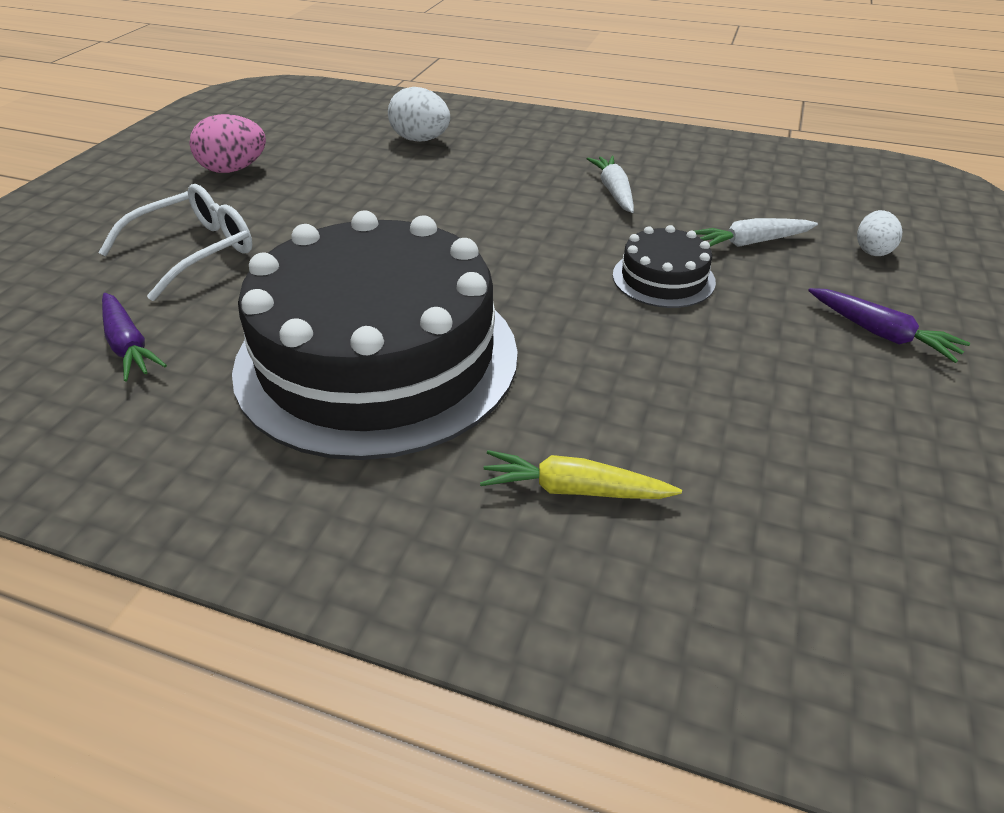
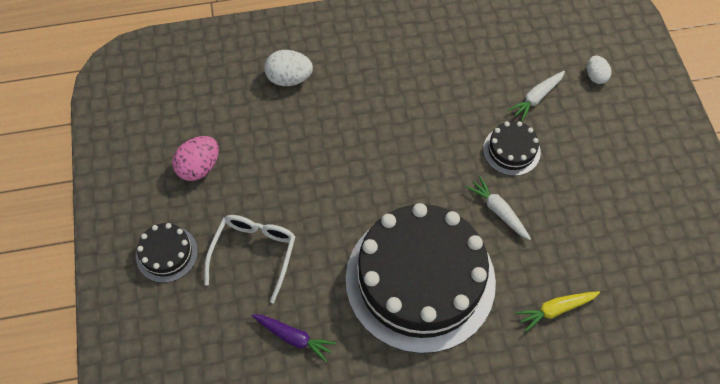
camera: 30 degrees left, 20 degrees up
(102, 218) = (167, 254): none -> black cake
(614, 192) = (441, 82): white carrot -> white carrot (498, 211)
(880, 333) = (625, 144): purple carrot -> none

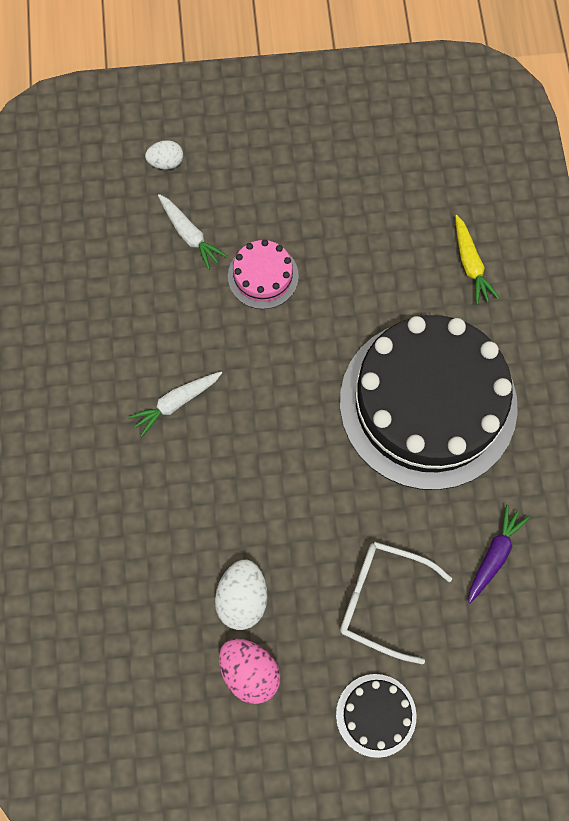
camera: 85 degrees left, 10 degrees up
(289, 78) = (118, 543): white egg -> white egg (242, 598)
(498, 211) = (345, 304): white carrot -> white carrot (176, 403)
(511, 150) = (263, 276): black cake -> pink cake

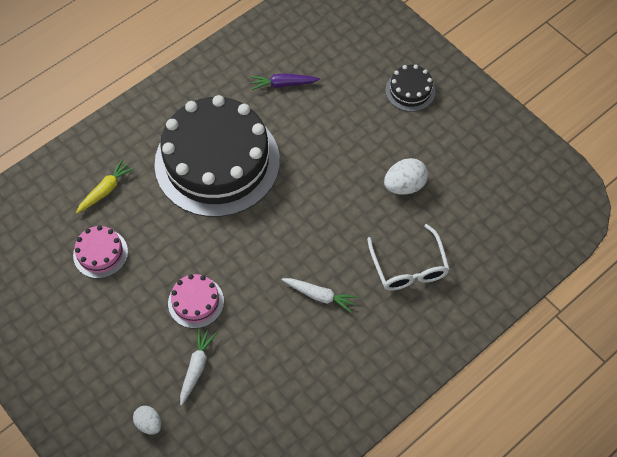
camera: 125 degrees left, 10 degrees down
(249, 672) = (439, 158): pink egg -> none
(382, 600) = (349, 121): white glasses -> white glasses (409, 267)
(390, 217) = (100, 253): none -> pink cake

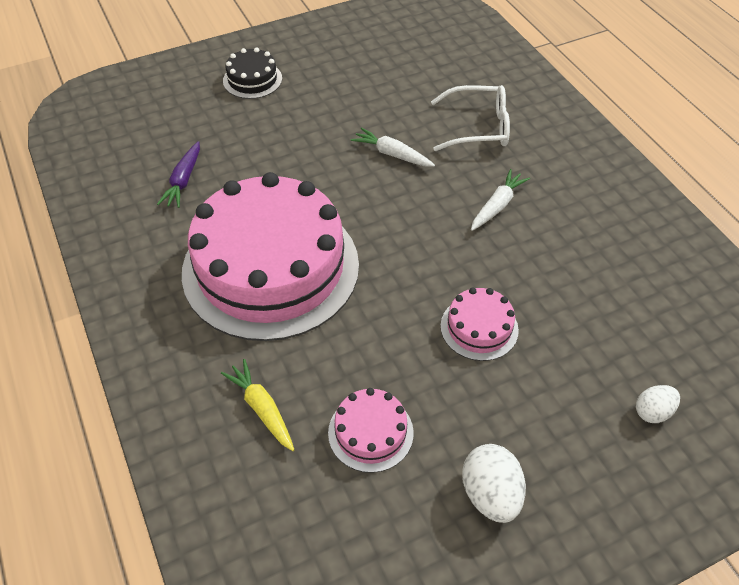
camera: 75 degrees left, 10 degrees down
(196, 368) = (576, 344): white carrot -> white carrot (392, 154)
(217, 162) = (271, 267): black cake -> pink cake
(404, 185) = (375, 109): white egg -> white egg (490, 494)

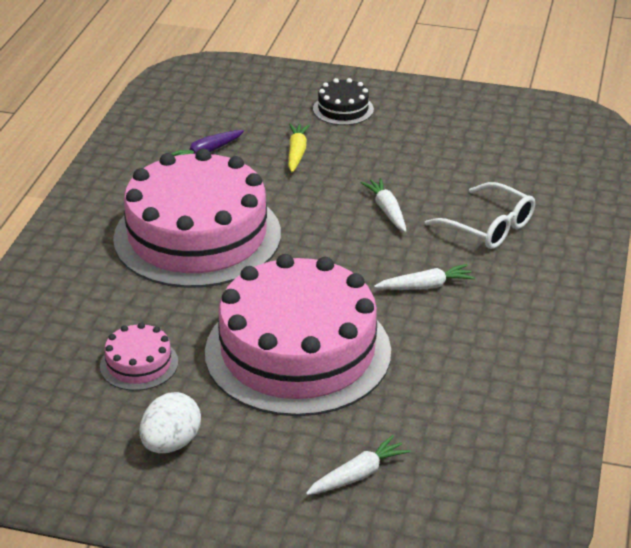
camera: 40 degrees right, 15 degrees down
(262, 409) = (88, 311): yellow carrot -> yellow carrot (296, 153)
(479, 328) = (298, 351): pink cake -> pink cake, size x2.41
(652, 412) = (357, 475): white egg -> white carrot

